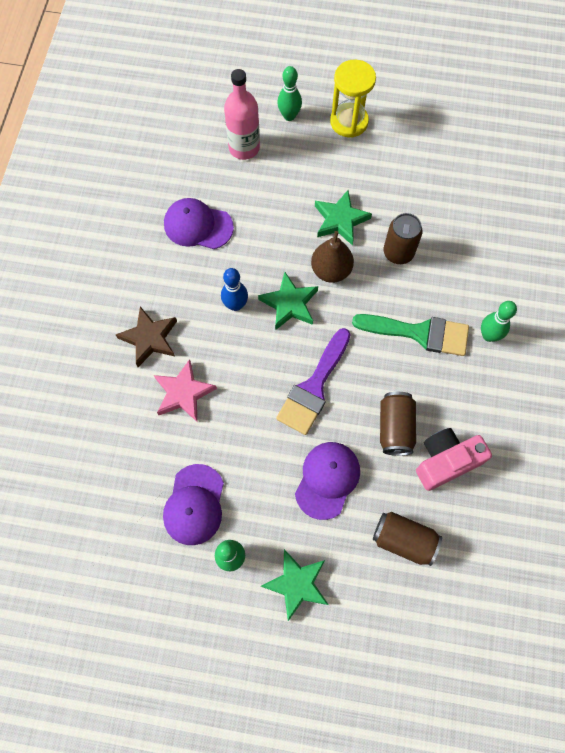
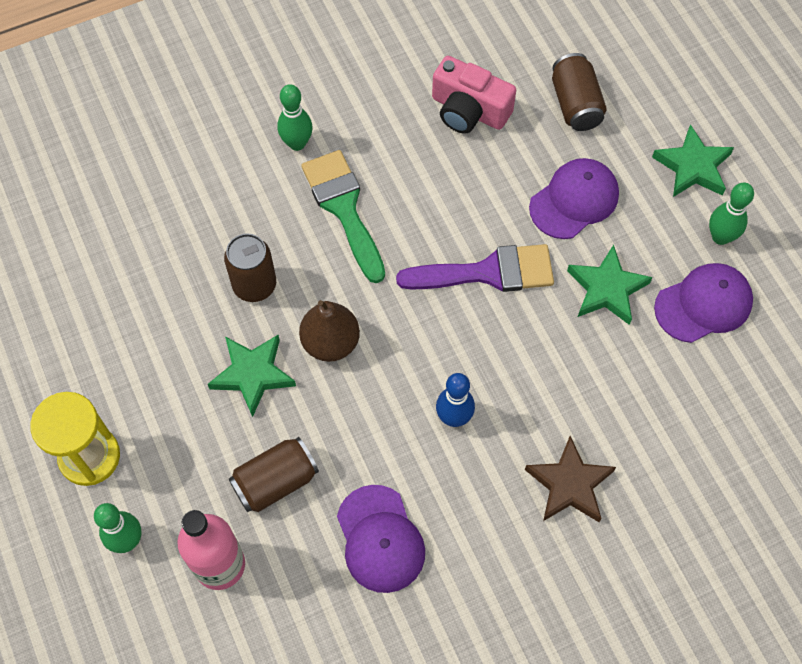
camera: 125 degrees left, 5 degrees down
(183, 393) = (601, 399): pink star -> none
(289, 304) = (407, 360): green star -> green star (607, 289)
(327, 480) = (574, 200): purple cap -> purple cap turned 150 degrees clockwise
(395, 428) = (470, 172): brown can -> brown can (275, 482)

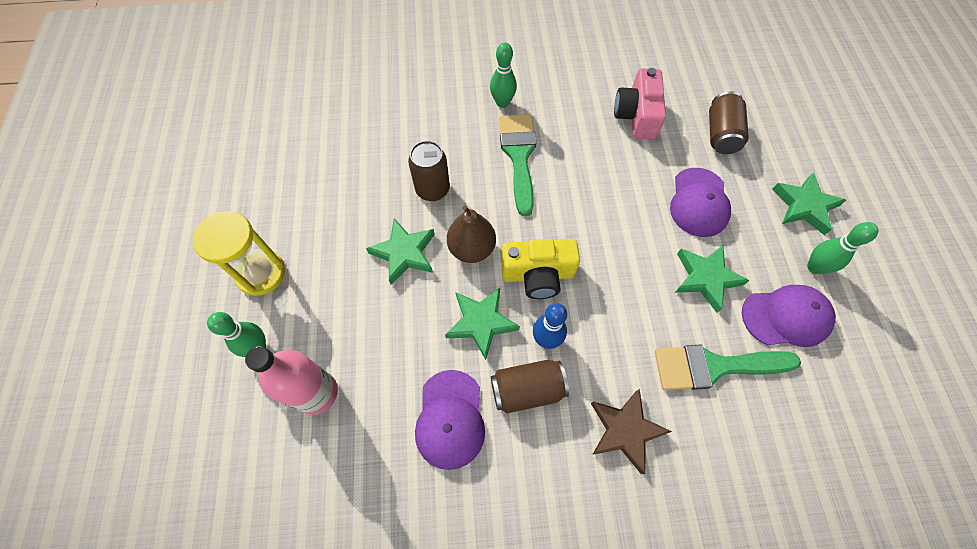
camera: 20 degrees right, 0 degrees up
(275, 482) = (387, 341): brown can -> brown can (527, 389)
(374, 424) = (481, 323): none -> green star
(419, 347) = (538, 274): none -> yellow camera
(469, 110) = (636, 116): pink camera -> pink camera turned 45 degrees clockwise
(487, 272) = (612, 235): purple brush -> none
(574, 200) = (699, 202): purple cap -> purple cap turned 120 degrees clockwise
(642, 385) = (714, 366): none -> green brush

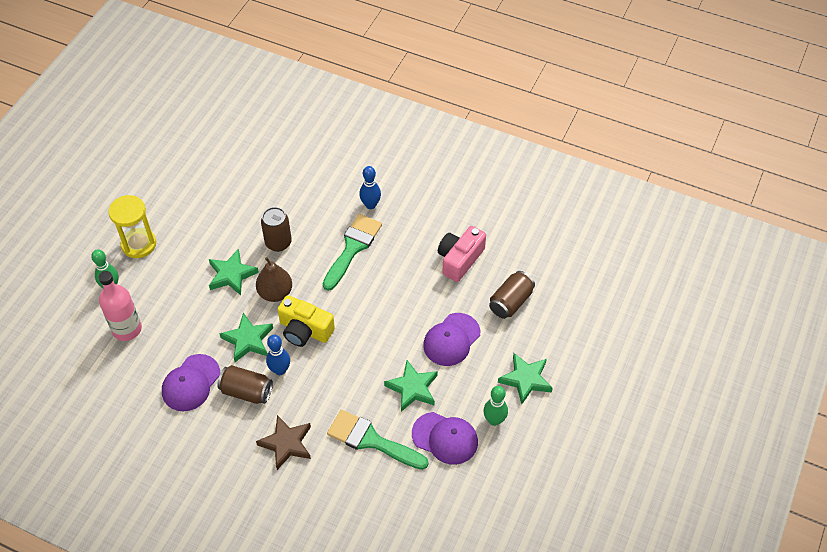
camera: 30 degrees right, 10 degrees down
(502, 102) = (370, 205): green bowling pin -> blue bowling pin

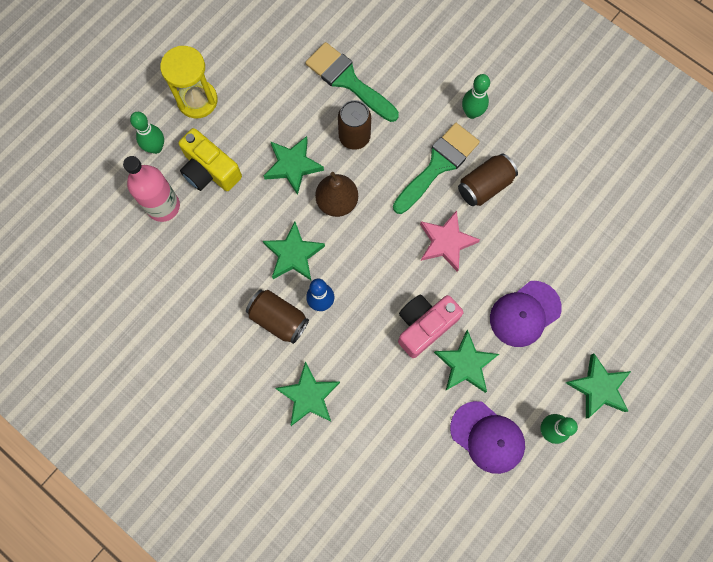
camera: 15 degrees right, 20 degrees up
(191, 383) = (219, 292): purple cap -> none
(286, 444) = (309, 396): brown star -> green star
(305, 330) = (360, 258): yellow camera -> yellow camera (210, 170)
(370, 205) = (472, 113): blue bowling pin -> green bowling pin
(371, 440) = (403, 417): green brush -> green brush (348, 80)
(373, 302) = (446, 242): none -> pink star
(459, 259) = (559, 211): pink camera -> pink camera (424, 325)
(510, 302) = (606, 282): brown can -> brown can (484, 186)

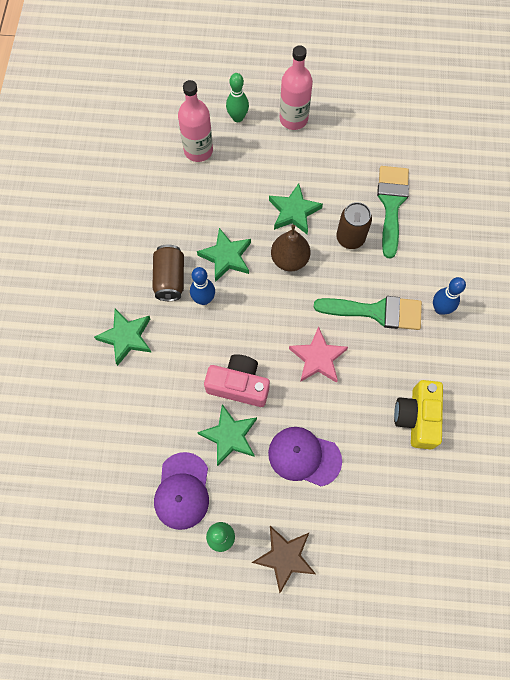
camera: 55 degrees right, 5 degrees down
(197, 100) = (293, 119): yellow hourglass -> pink bottle
(210, 170) = (247, 161): yellow camera -> yellow camera (417, 417)
(472, 113) = (440, 309): green bowling pin -> blue bowling pin
(484, 186) = (387, 357): brown can -> none
(598, 388) = (284, 557): green star -> brown star

